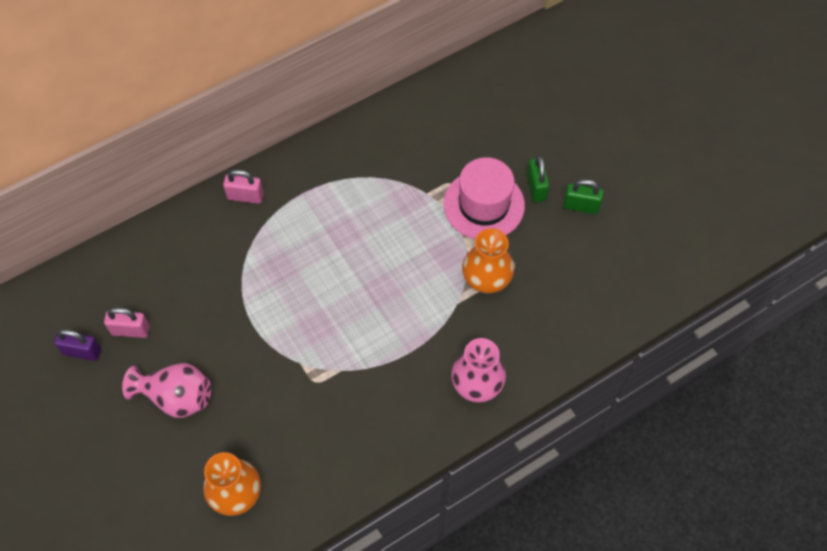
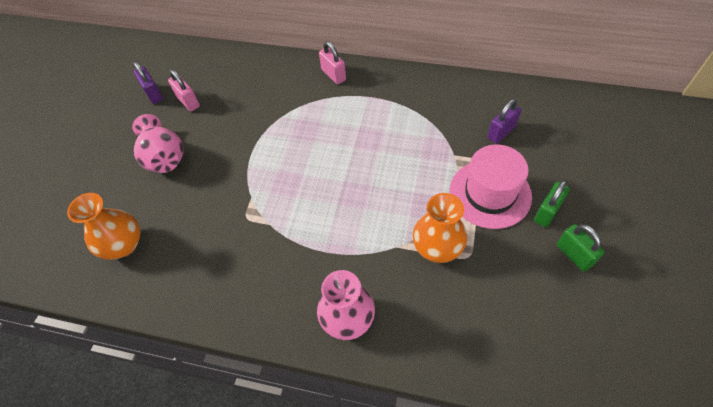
camera: 50 degrees right, 5 degrees down
(444, 144) = (501, 132): none -> purple padlock

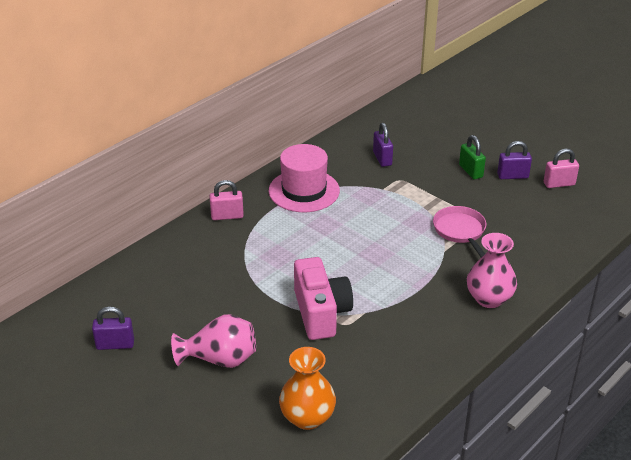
camera: 65 degrees left, 20 degrees down
(188, 102) = (157, 321): pink padlock -> pink padlock (559, 184)
(251, 193) = (321, 313): none -> pink camera
(437, 247) = (460, 231): orange vase -> pink pan
(490, 193) = (434, 188): pink hat -> pink hat (304, 191)
(574, 255) = (512, 176): green padlock -> purple padlock

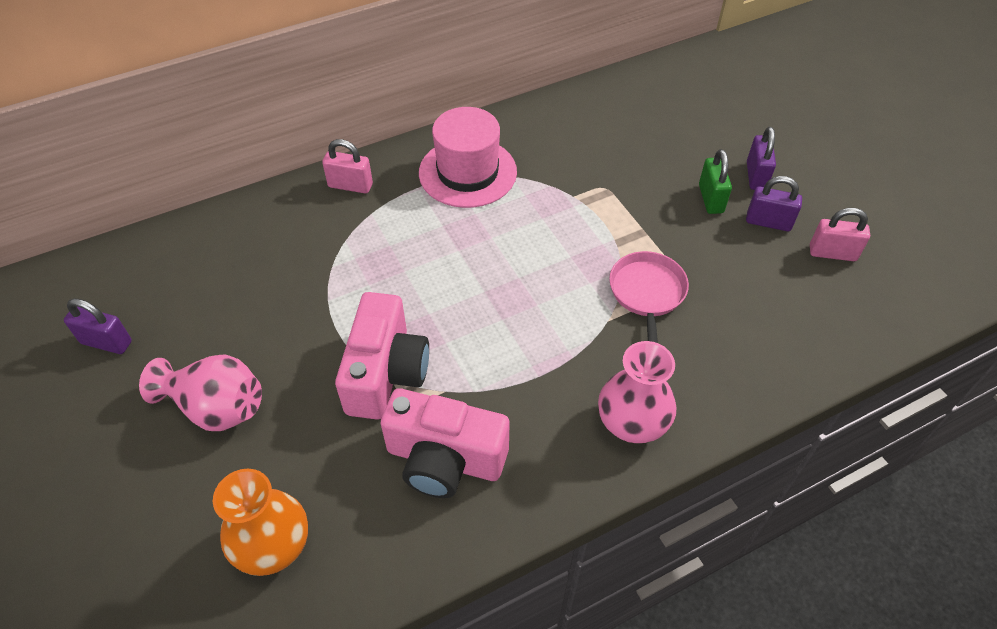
camera: 20 degrees right, 15 degrees up
(382, 158) = (597, 148): purple padlock -> purple padlock (756, 176)
(387, 346) = (445, 459): none -> pink camera

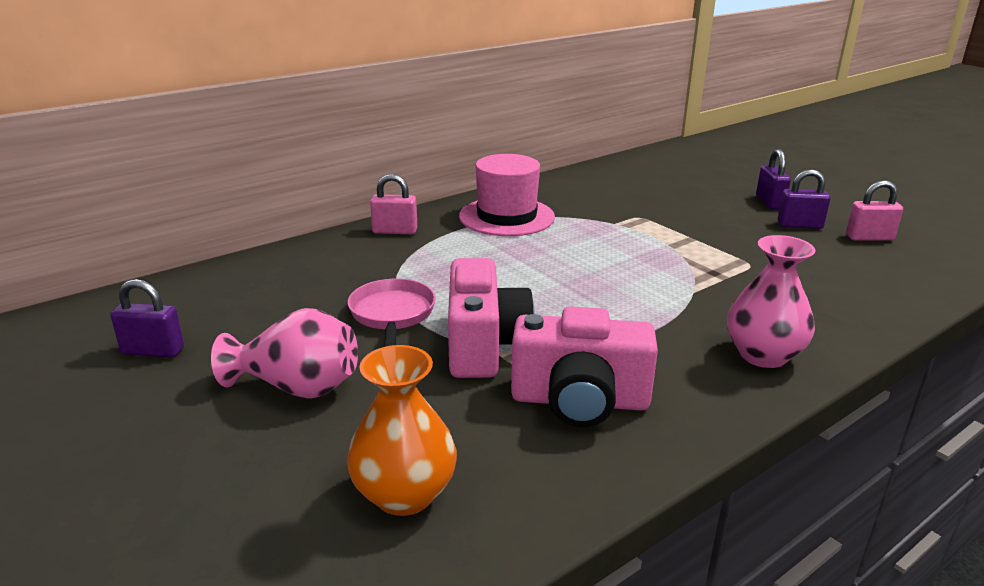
camera: 10 degrees left, 25 degrees down
(647, 294) = (720, 273): pink pan -> pink pan (392, 314)
(710, 199) = (739, 216): green padlock -> none

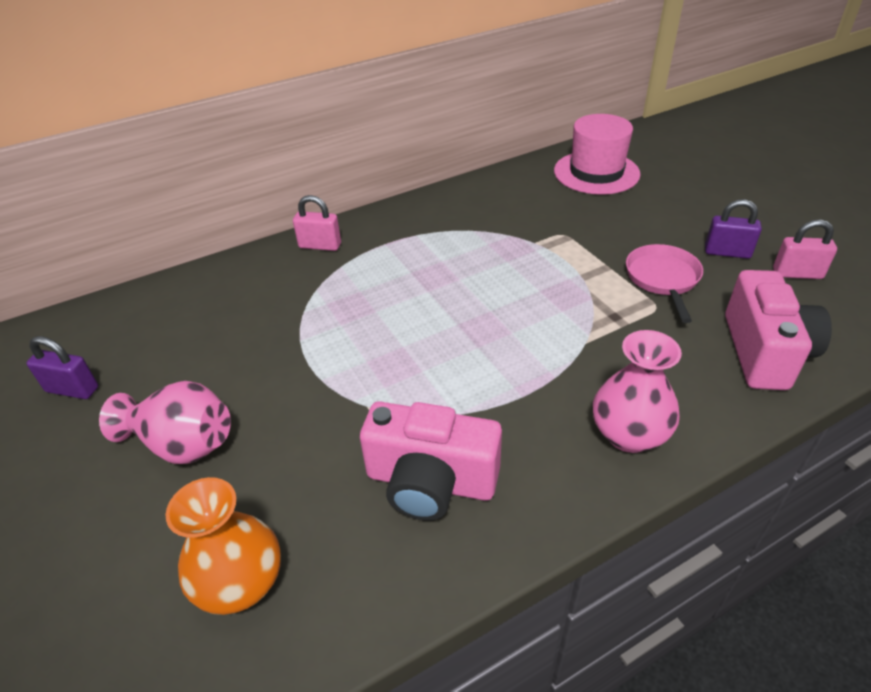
camera: 10 degrees right, 15 degrees up
(392, 314) = (289, 357): pink pan -> pink pan (663, 279)
(484, 345) = (362, 402): pink camera -> pink camera (764, 352)
(506, 217) = (431, 229): pink hat -> pink hat (596, 172)
(769, 202) = (705, 217): purple padlock -> none

